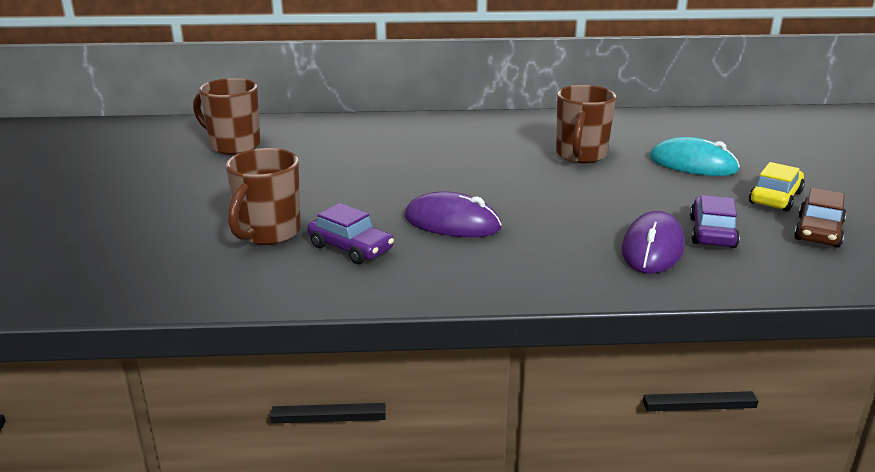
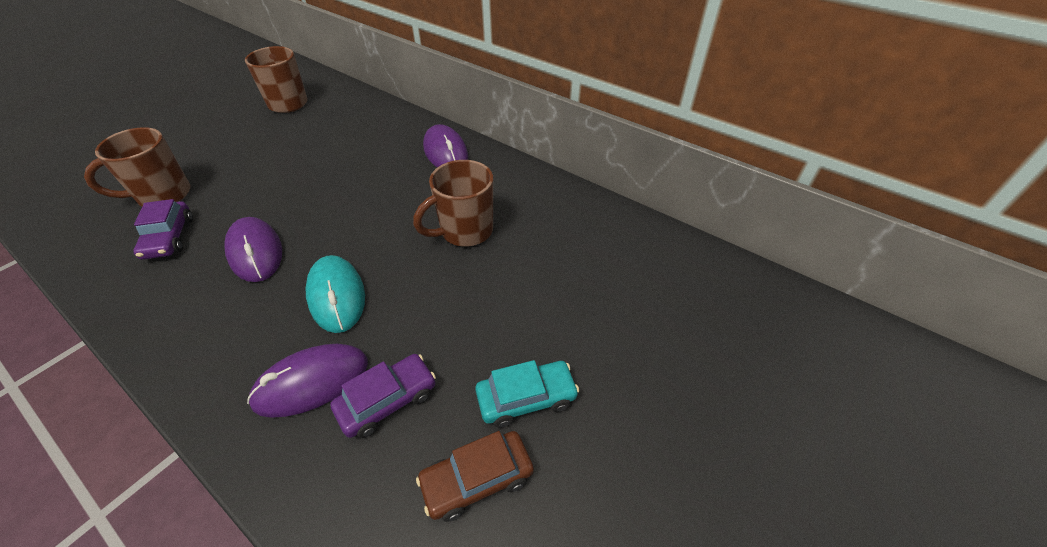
camera: 40 degrees right, 20 degrees up
(466, 126) = (445, 152): none -> purple mouse
(693, 164) = (535, 299): turquoise mouse -> turquoise mouse (337, 295)
(775, 198) = (526, 398): yellow car -> turquoise car

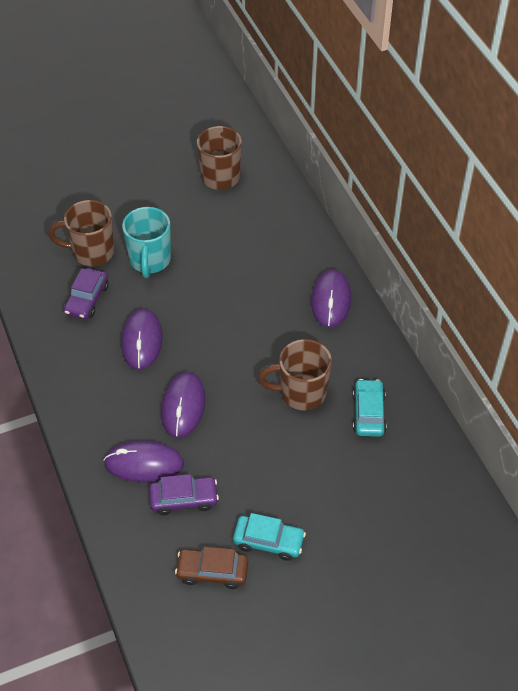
camera: 30 degrees right, 5 degrees up
(238, 181) = (150, 261): none -> turquoise mug
(337, 295) = (183, 406): turquoise mouse -> purple mouse
(543, 222) = (368, 413): none -> turquoise car

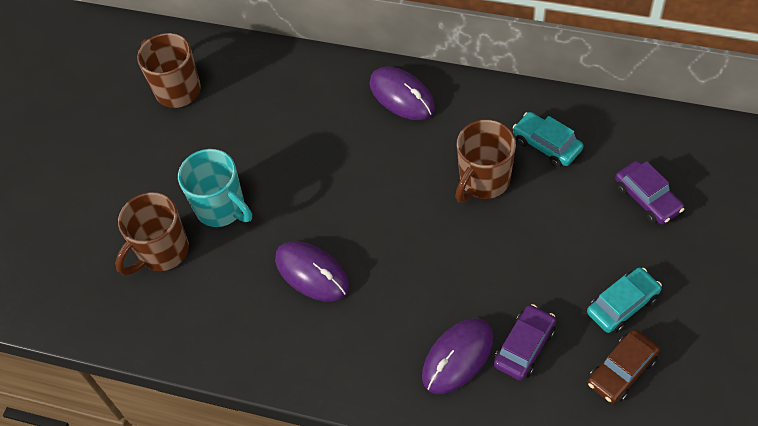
camera: 45 degrees left, 5 degrees up
(87, 299) = (217, 290): purple car -> purple car (647, 198)
(183, 406) = (419, 284): purple mouse -> none

